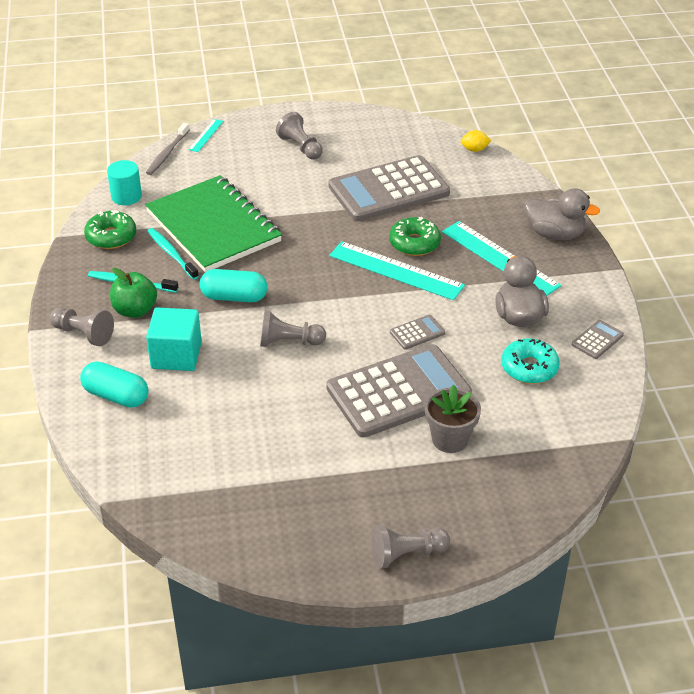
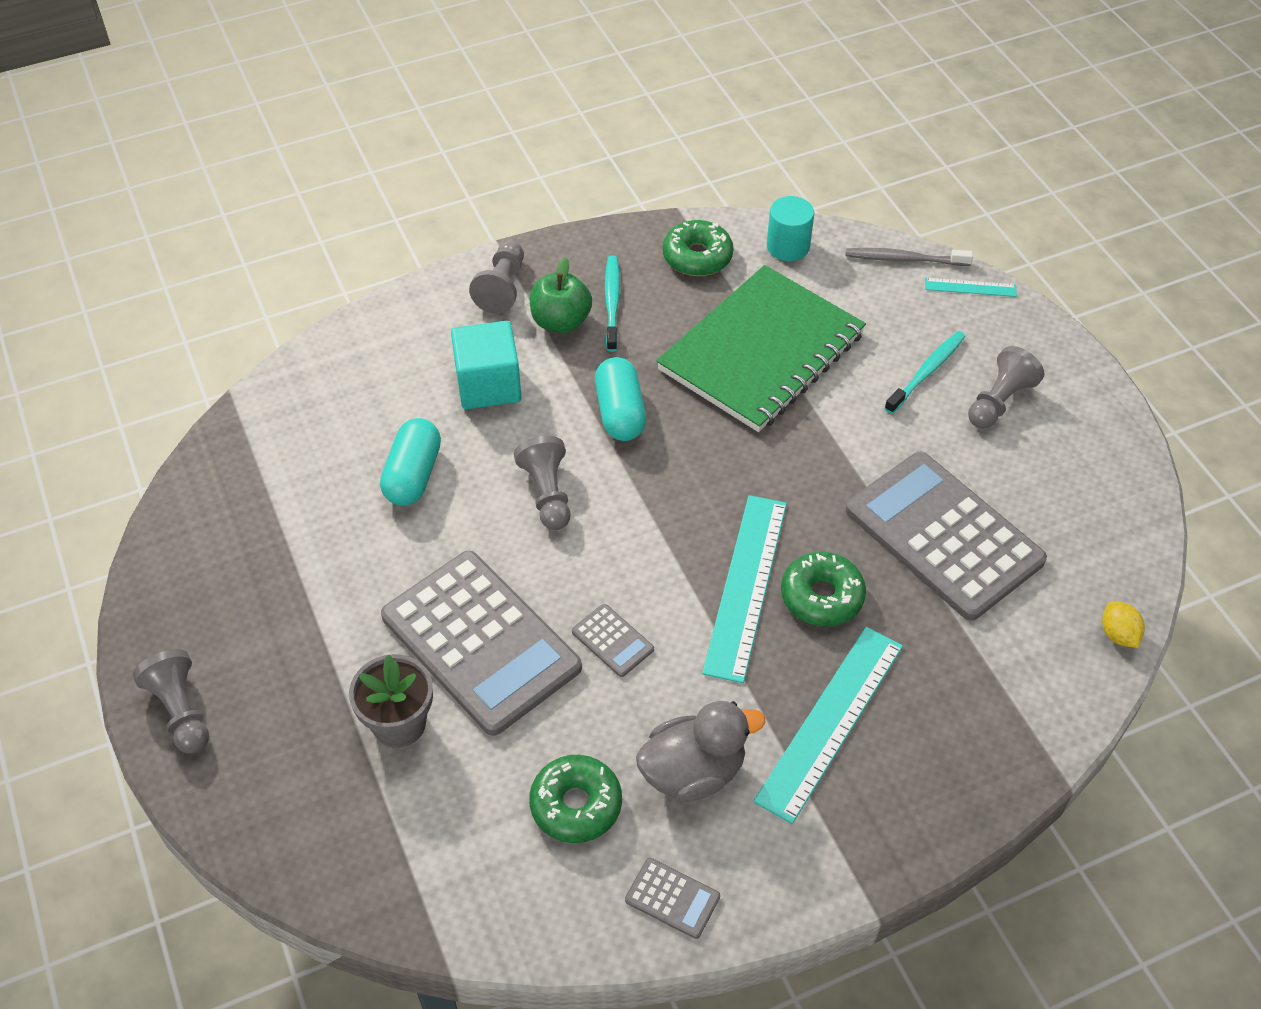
camera: 75 degrees right, 10 degrees up
(116, 396) = (401, 349): turquoise capsule -> turquoise capsule (413, 475)
(171, 253) = (686, 324): turquoise toothbrush -> turquoise toothbrush (927, 372)
(529, 368) = (576, 805): turquoise donut -> green donut
(554, 234) = (931, 795): grey duck -> none

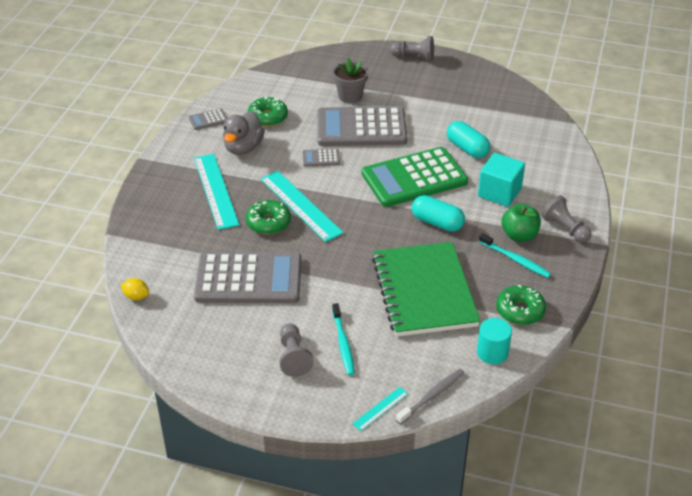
camera: 130 degrees right, 10 degrees down
(547, 494) = (414, 178): grey pawn -> green calculator

